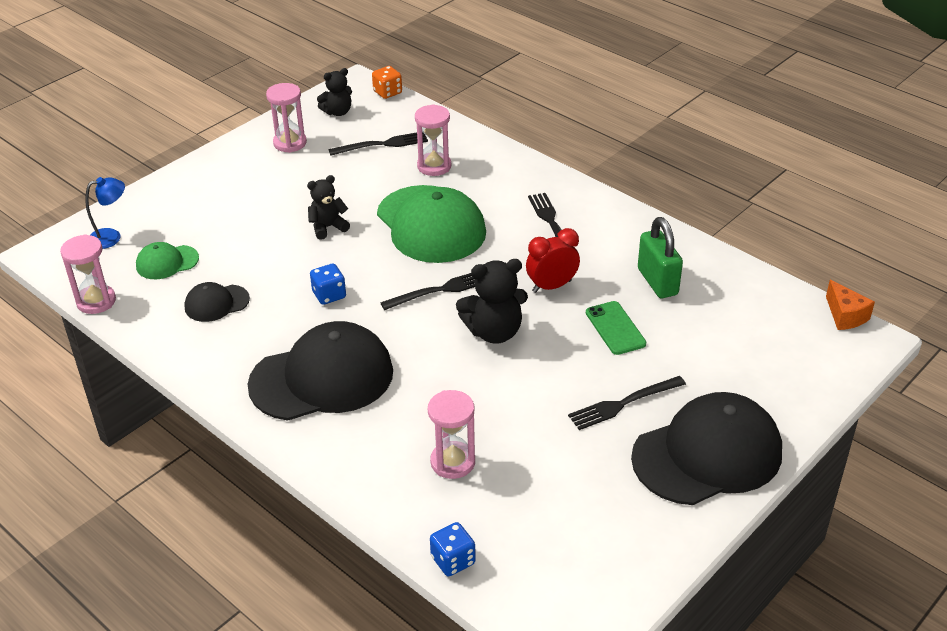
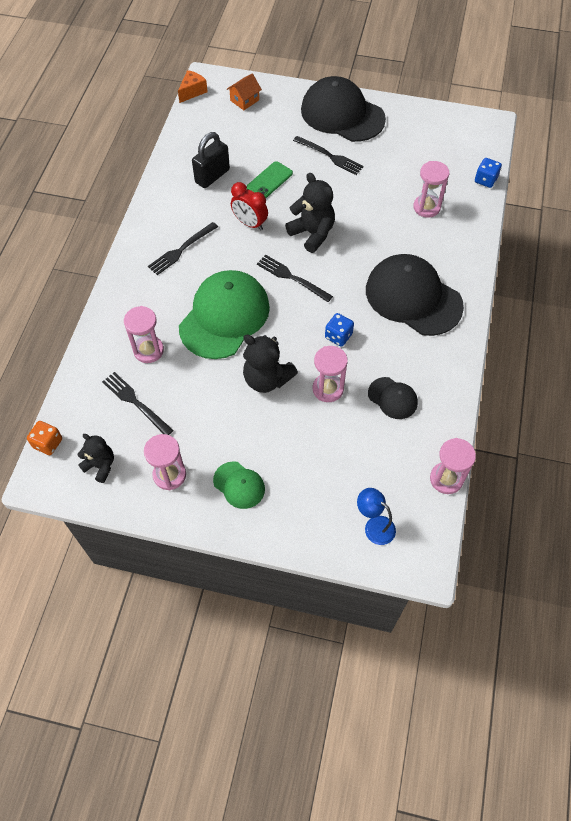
camera: 120 degrees left, 20 degrees up
(167, 262) = (375, 461): green cap -> green cap (239, 485)
(275, 263) = (328, 389): none -> pink hourglass
(328, 227) = (267, 379): black teddy bear -> black teddy bear, size x1.56
(657, 282) = (212, 176): green padlock -> black padlock
(798, 360) = (244, 100): none -> orange house

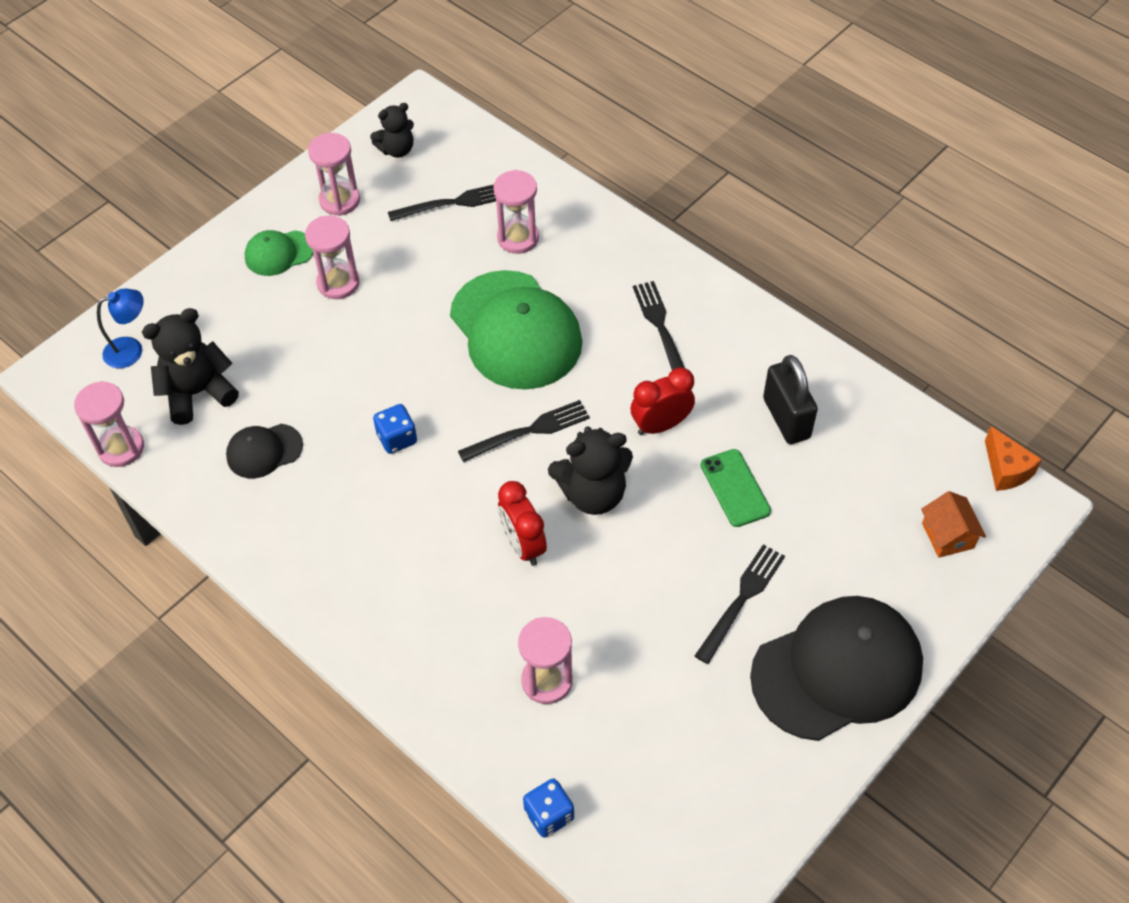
camera: 120 degrees right, 5 degrees down
(48, 443) = (458, 117): orange dice -> none
(267, 379) = (391, 334): black teddy bear -> black teddy bear (197, 393)
(328, 389) = (330, 389): pink hourglass -> pink hourglass (338, 283)
(330, 156) = (742, 599): black fork -> black fork turned 150 degrees clockwise
(363, 248) = (523, 545): none -> red clock
(413, 297) = (393, 561): black cap -> none

